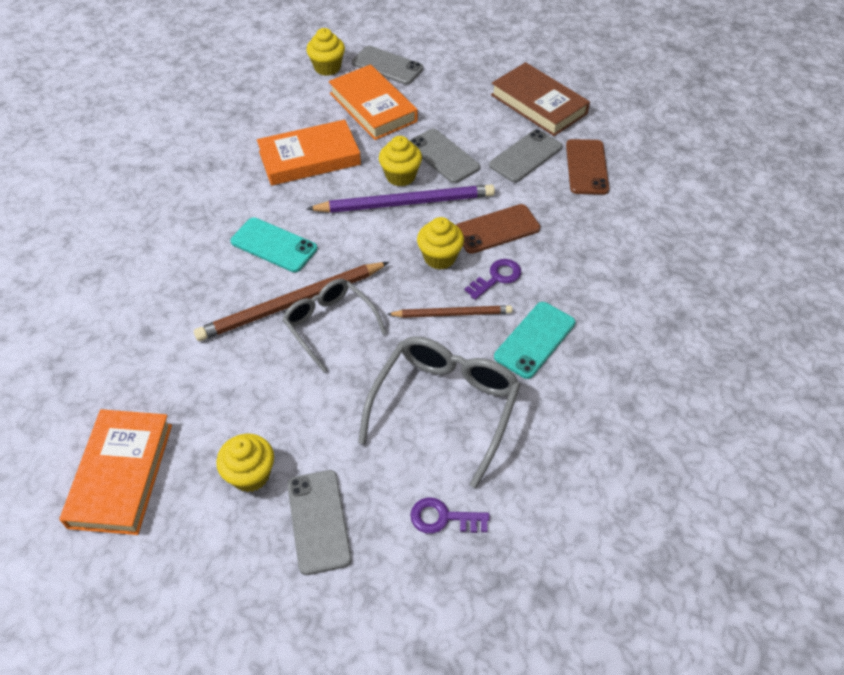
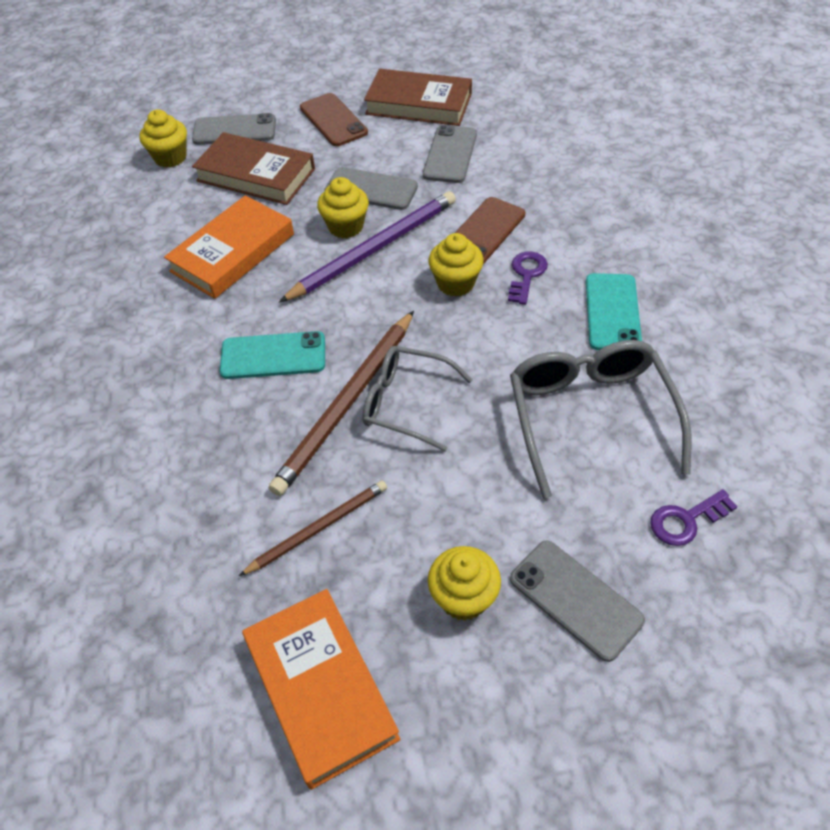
camera: 30 degrees left, 0 degrees up
(373, 107) = (256, 175): orange book -> brown book
(452, 314) = (516, 328): brown pencil -> brown pencil (318, 528)
(586, 167) = (514, 140): brown phone -> brown phone (333, 120)

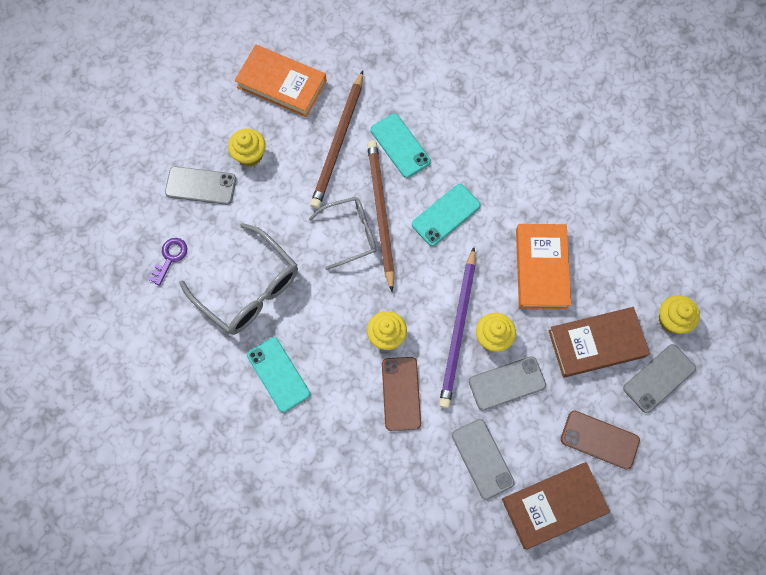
camera: 140 degrees right, 20 degrees up
(242, 469) = (400, 146): none -> turquoise phone
(318, 528) = (338, 142): brown pencil -> brown pencil, size x1.67
(526, 275) = (349, 371): purple key -> none

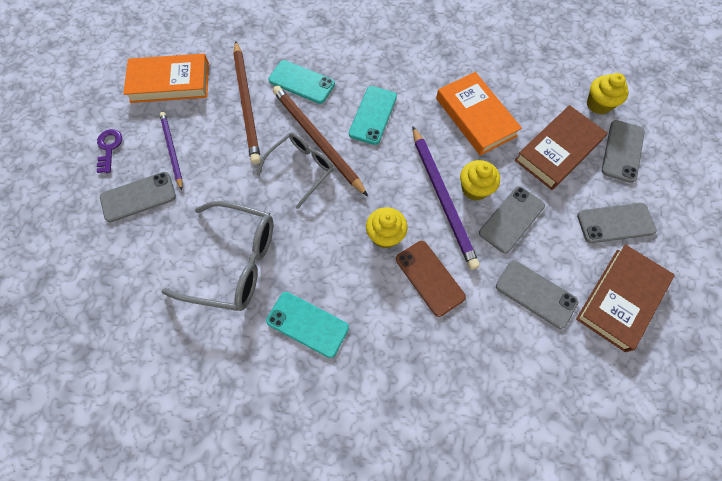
camera: 30 degrees left, 5 degrees down
(170, 258) = (140, 275): purple key -> purple key (109, 148)
(250, 155) = (172, 150): yellow cupcake -> purple pencil
(599, 439) = (615, 223): brown phone -> grey phone

